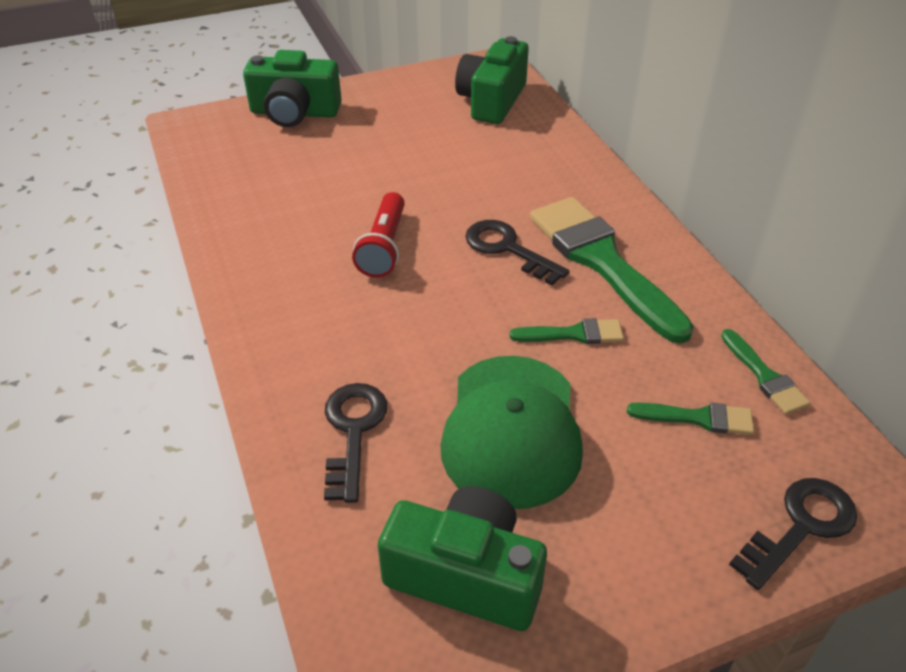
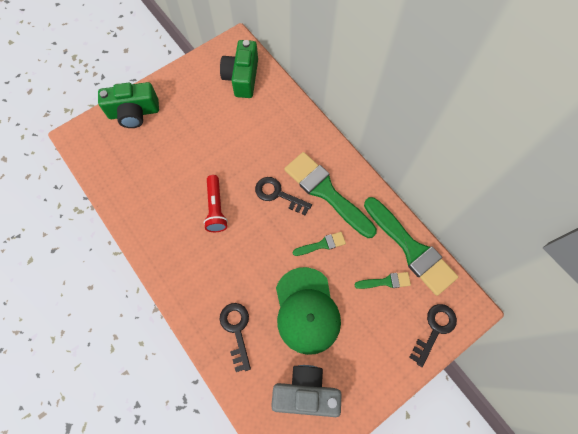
camera: 15 degrees left, 25 degrees up
(465, 575) = (305, 392): green camera -> grey camera
(764, 376) = (411, 249): green brush -> green brush, size x2.16

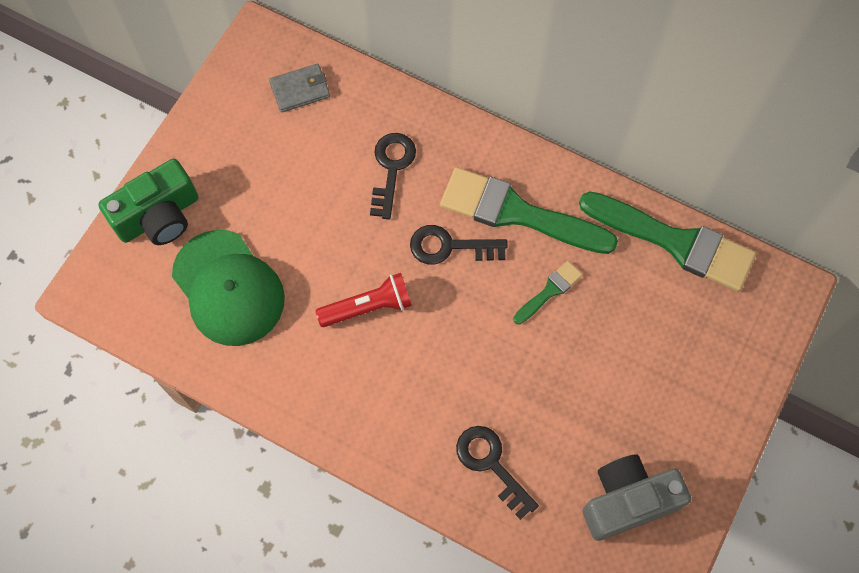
camera: 25 degrees left, 0 degrees up
(216, 208) = (368, 307): red flashlight -> red flashlight turned 75 degrees counterclockwise
(242, 77) = (300, 90): green camera -> grey wallet
(306, 310) = (574, 392): green cap -> green cap (228, 288)
(386, 281) = (662, 303): green brush -> none
(434, 329) = (757, 338): black key -> black key (391, 168)

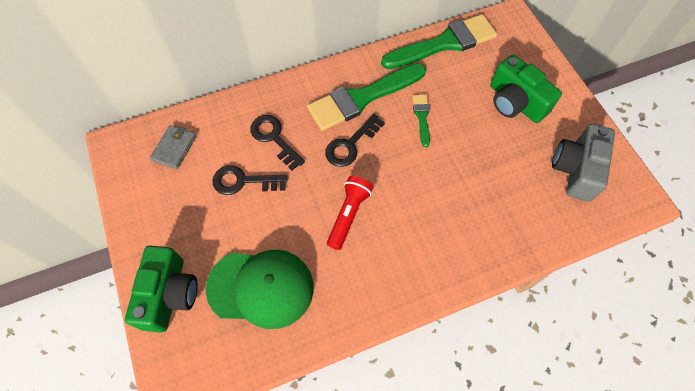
camera: 50 degrees left, 5 degrees down
(491, 464) = (503, 222): black key -> black key (243, 181)
(662, 376) = (515, 102): none -> green camera

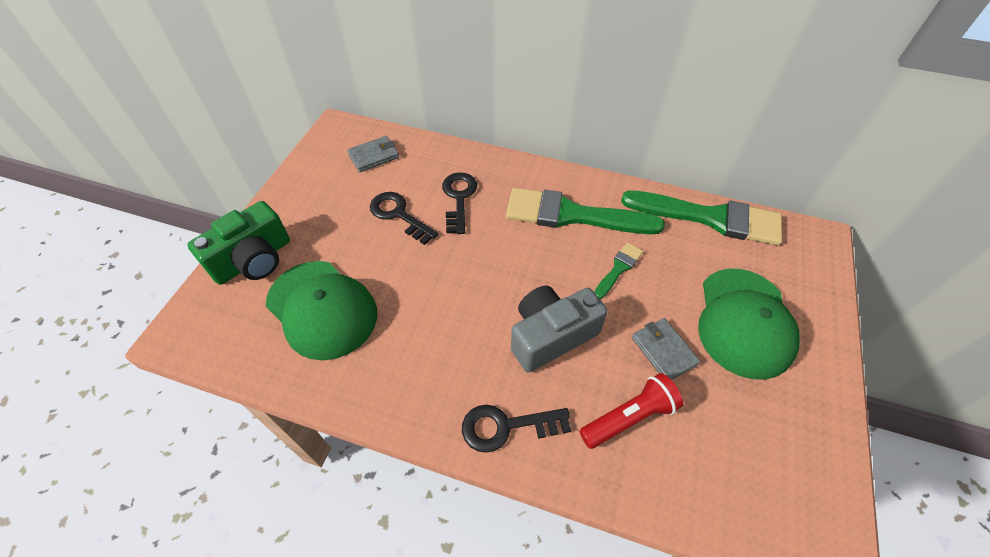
camera: 40 degrees right, 10 degrees down
(349, 215) = (458, 305): red flashlight -> red flashlight (629, 417)
(350, 145) = (521, 247): black key -> black key (506, 427)
(489, 152) = (663, 351): none -> grey wallet
(515, 102) = (744, 322): green camera -> green cap
(576, 169) = (761, 445): grey camera -> grey camera (551, 336)

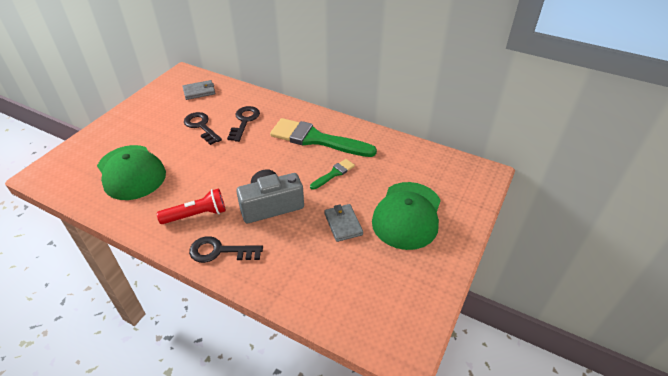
camera: 10 degrees right, 10 degrees down
(253, 260) = (100, 140): green camera -> none
(629, 417) = (302, 258): red flashlight -> red flashlight (196, 215)
(710, 218) = (412, 152): green brush -> none

